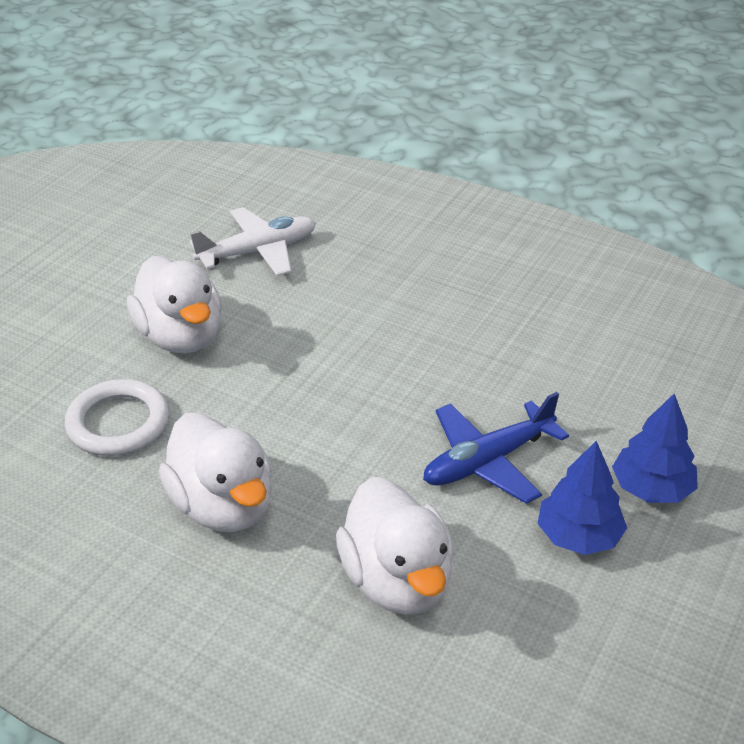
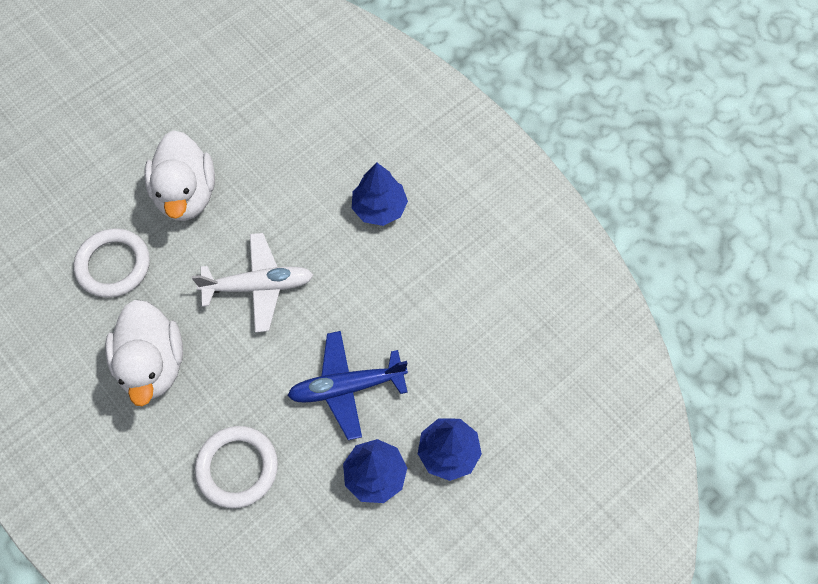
camera: 20 degrees right, 25 degrees up
(258, 251) = (277, 121): white plane -> white plane (259, 286)
(397, 580) = (237, 468): white duck -> white ring
(423, 295) = (379, 208): none -> blue tree

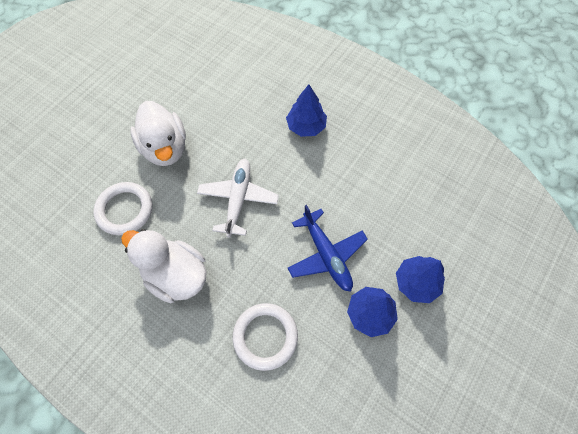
camera: 15 degrees left, 0 degrees up
(153, 364) = (176, 275): white duck -> white duck turned 150 degrees clockwise
(259, 286) = (238, 199): white plane -> white plane turned 60 degrees counterclockwise
(346, 387) = (326, 255): blue plane -> blue plane turned 90 degrees counterclockwise

